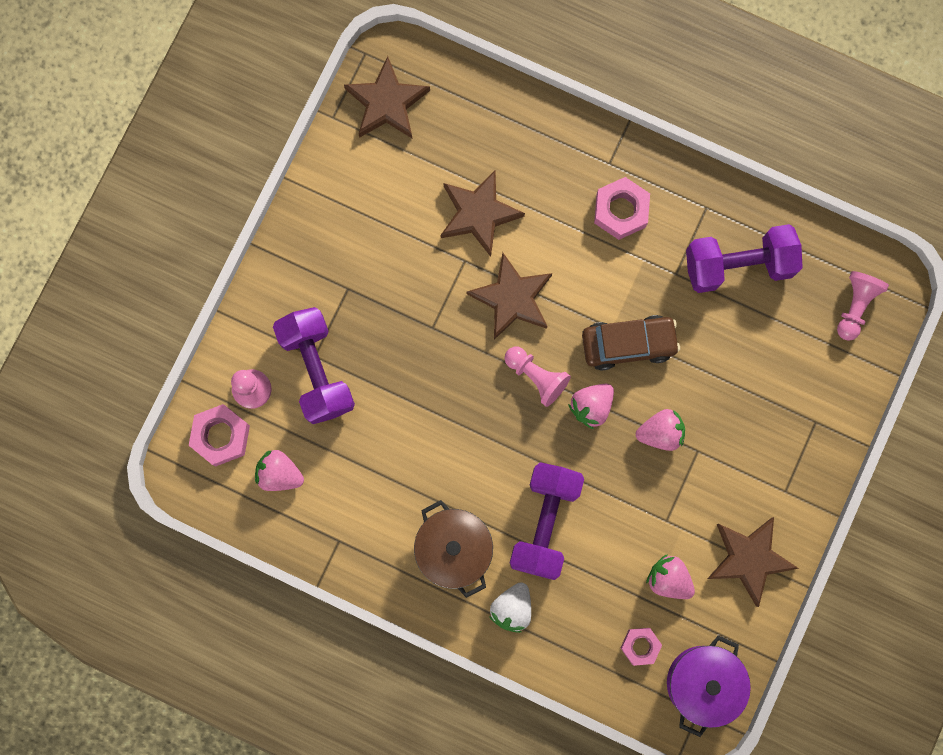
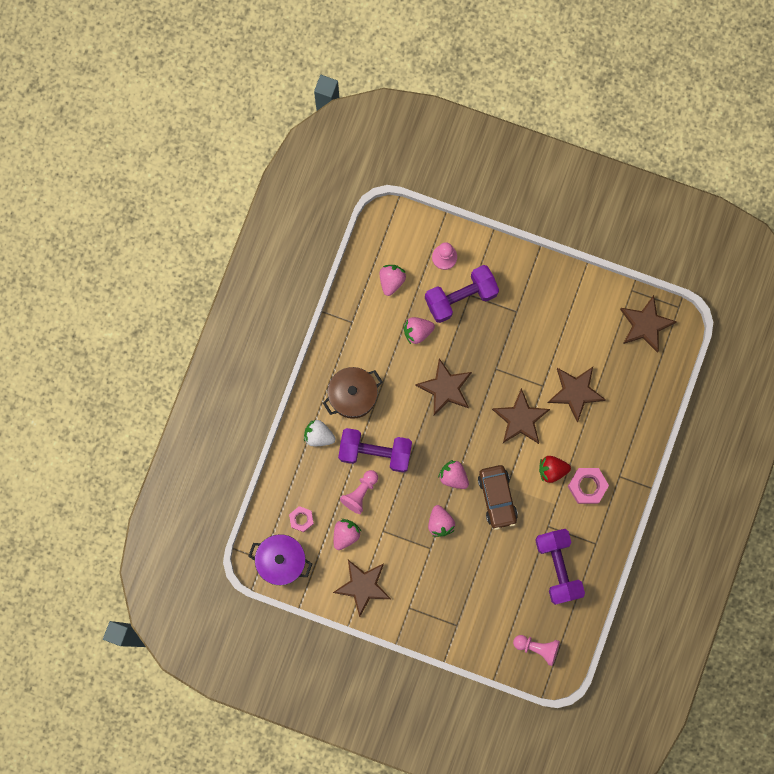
camera: 85 degrees right, 0 degrees up
(221, 436) = (412, 241): pink nut -> none
(363, 440) = (417, 331): none -> pink strawberry
(455, 406) = (445, 388): none -> brown star
(536, 377) = (469, 439): pink pawn -> pink pawn (360, 493)
(592, 259) = (552, 470): none -> red strawberry

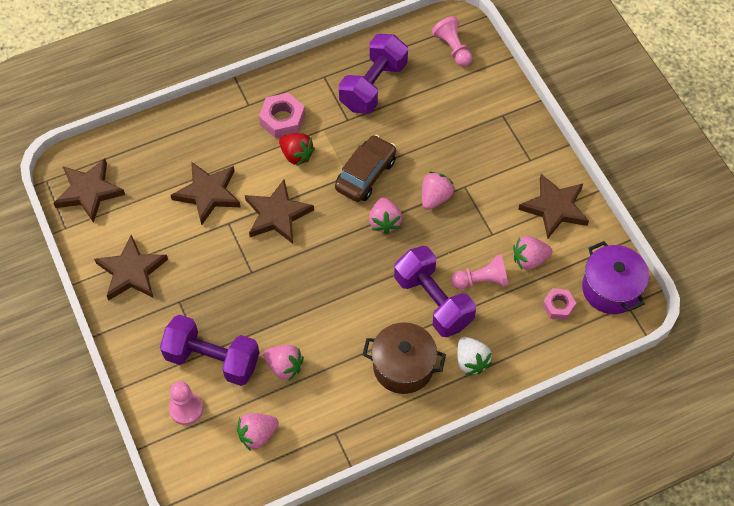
camera: 135 degrees left, 20 degrees down
(445, 388) = (313, 297): brown star -> brown star (131, 272)

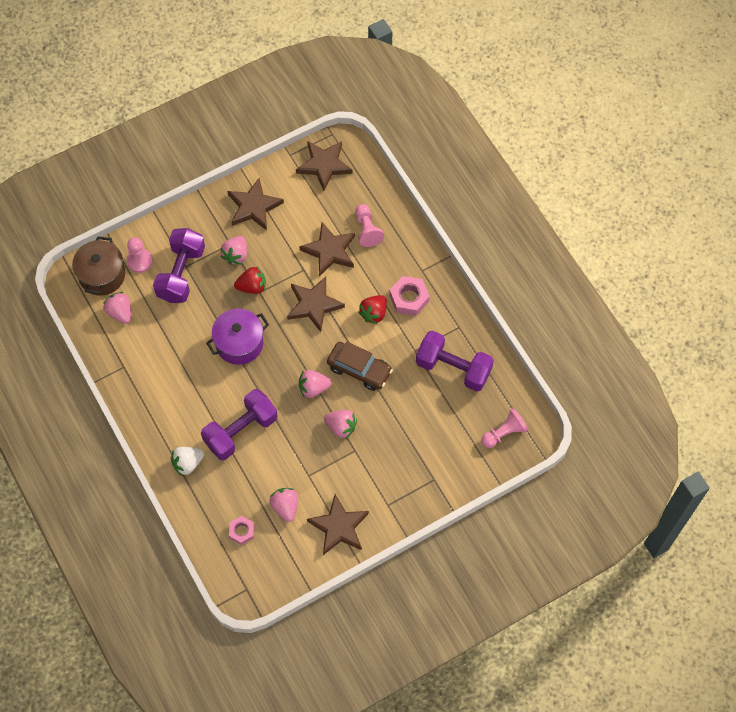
camera: 85 degrees right, 5 degrees up
(243, 279) = (252, 286): none -> red strawberry
(284, 367) = (177, 325): pink strawberry -> pink strawberry (236, 255)
(403, 366) = (181, 412): brown pot -> brown pot (102, 275)
(481, 280) = (262, 468): pink pawn -> pink pawn (367, 230)
(611, 289) = (261, 575): purple pot -> purple pot (239, 343)

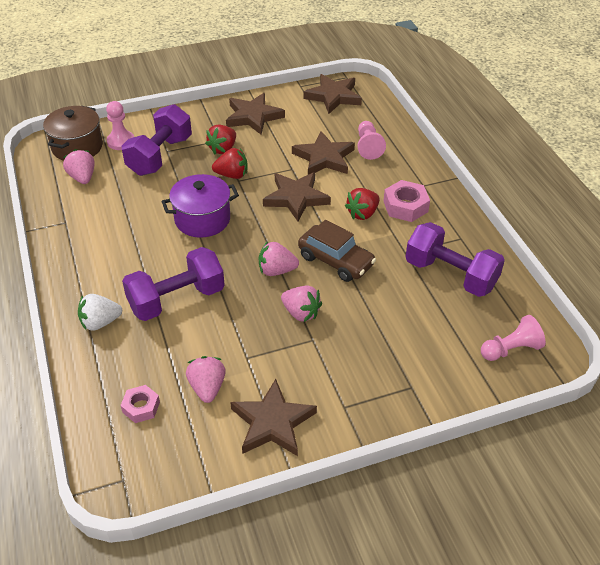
camera: 10 degrees right, 20 degrees down
(236, 255) = (223, 149): pink strawberry -> red strawberry

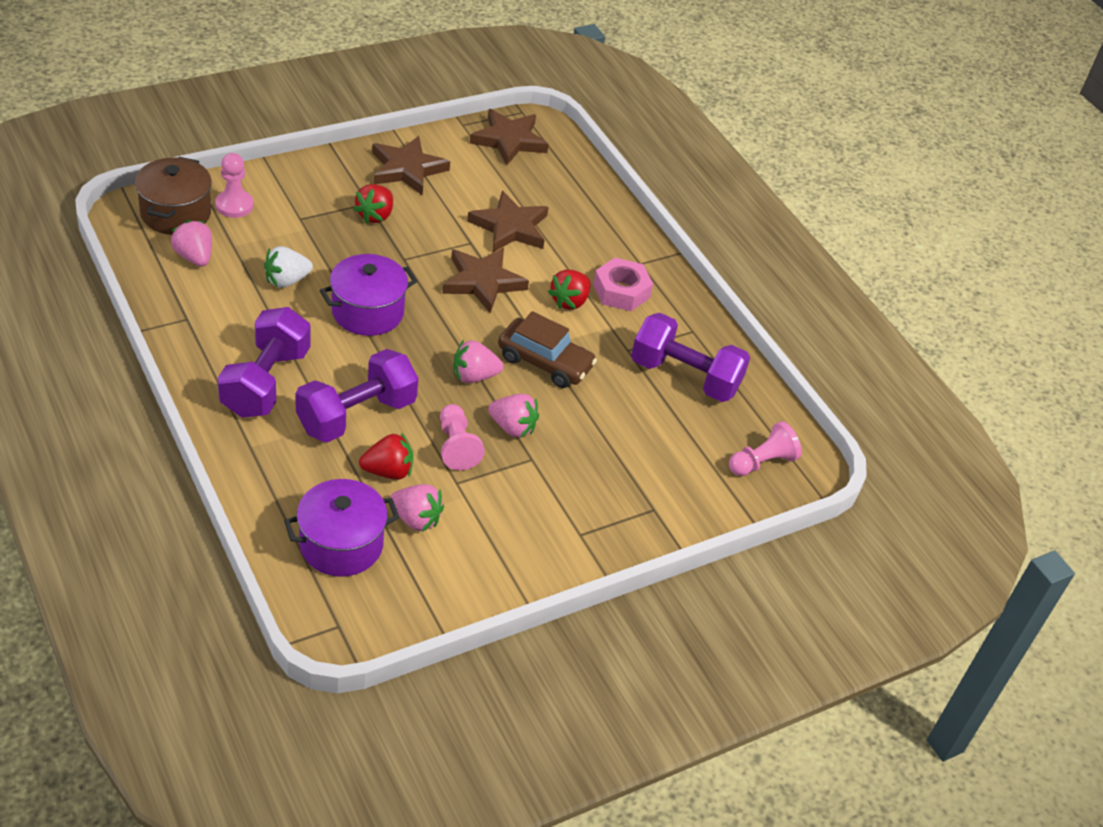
camera: 15 degrees left, 0 degrees up
(100, 322) = (266, 446): white strawberry -> white strawberry (286, 280)
(141, 407) = (341, 544): pink nut -> purple pot
(160, 156) = (292, 225): purple dumbbell -> purple dumbbell (266, 382)
(207, 387) = (416, 519): pink strawberry -> pink strawberry turned 135 degrees clockwise
(232, 175) = (394, 252): red strawberry -> red strawberry (388, 471)
(272, 423) = (500, 555): brown star -> none
(368, 147) = (564, 212): pink pawn -> pink pawn (456, 446)

